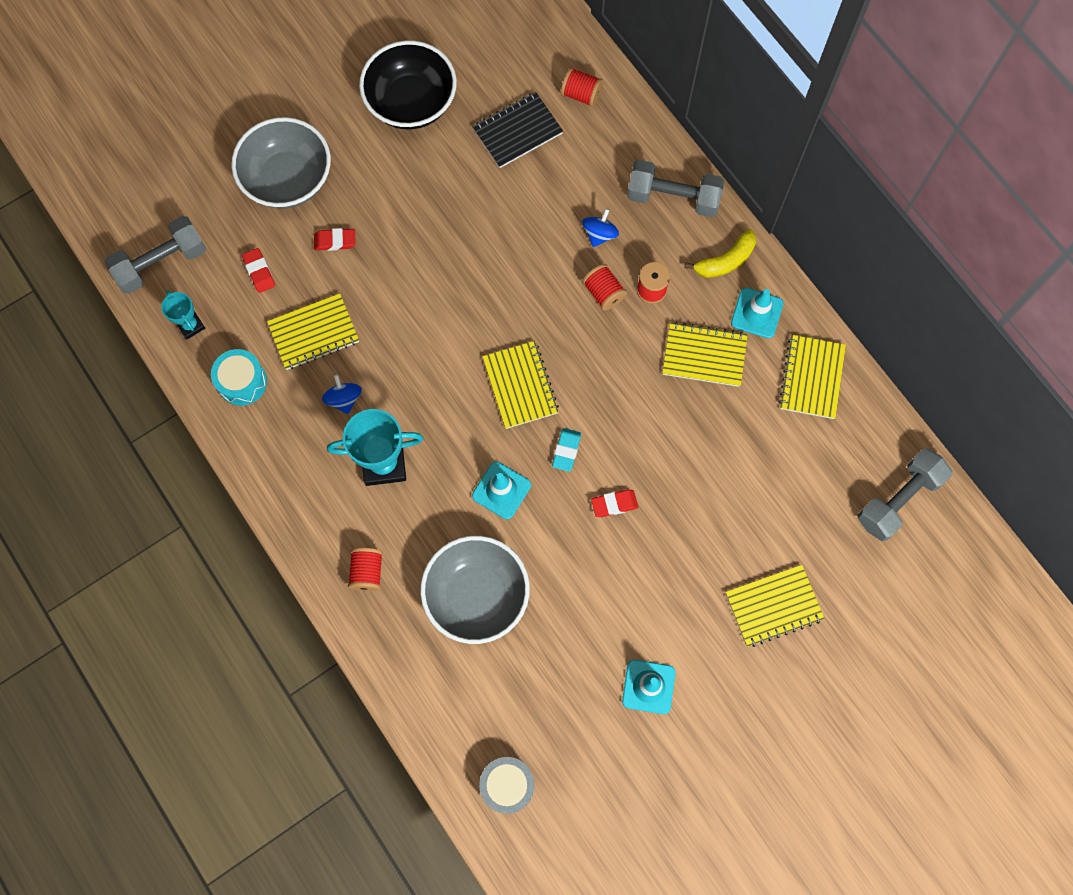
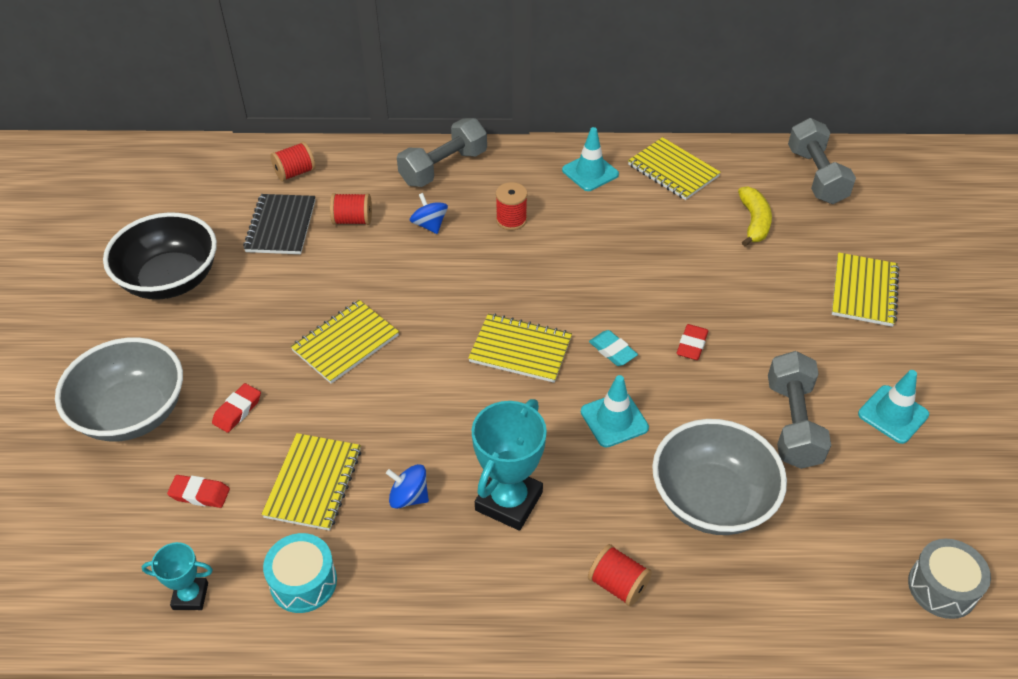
camera: 55 degrees left, 25 degrees down
(161, 263) = (90, 583): grey dumbbell -> grey dumbbell (793, 423)
(603, 293) = (485, 250): red spool -> red spool (352, 220)
(704, 355) = (599, 219): yellow notebook -> yellow notebook (345, 343)
(725, 261) = (528, 167): yellow banana -> yellow banana (754, 222)

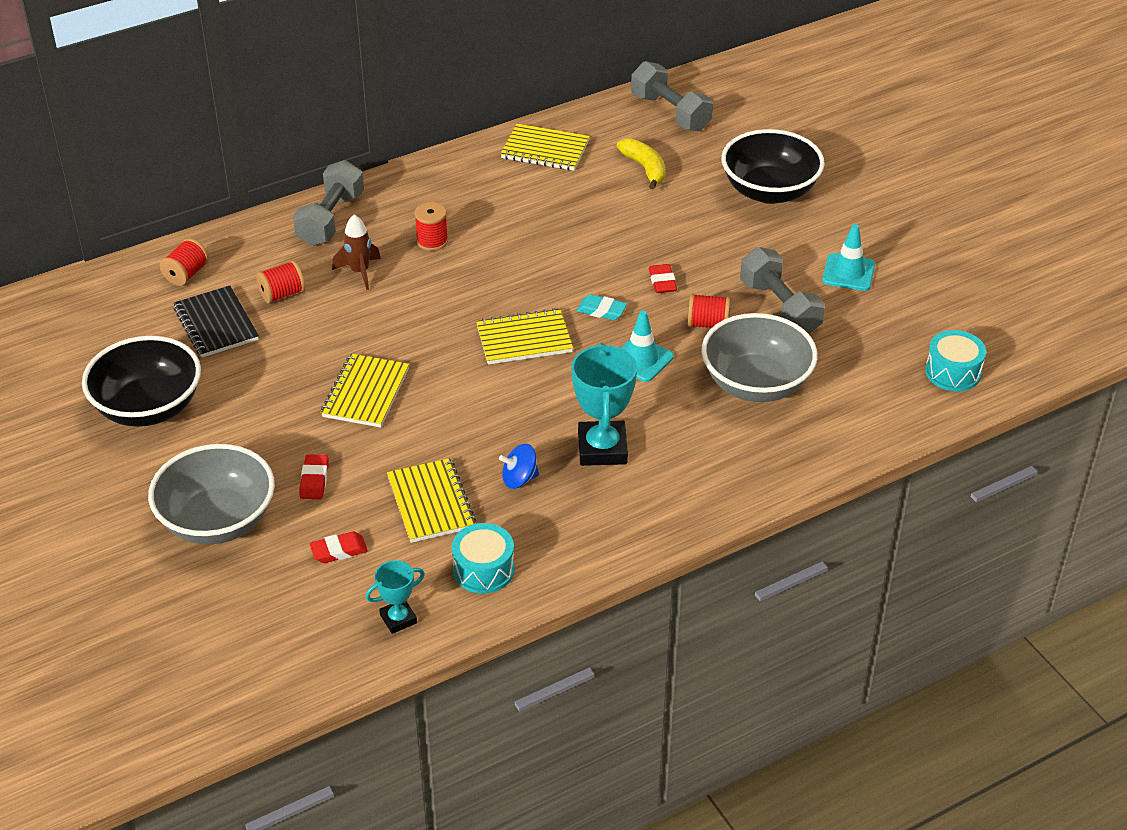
camera: 30 degrees left, 5 degrees down
(429, 225) = (360, 272): blue spinning top -> brown rocket
(590, 172) = (472, 176): turquoise traffic cone -> none
(618, 584) = (728, 467): red spool -> red spool (708, 324)
(864, 291) = (769, 191): yellow notebook -> black bowl
(942, 587) = (953, 372): grey drum -> turquoise drum

